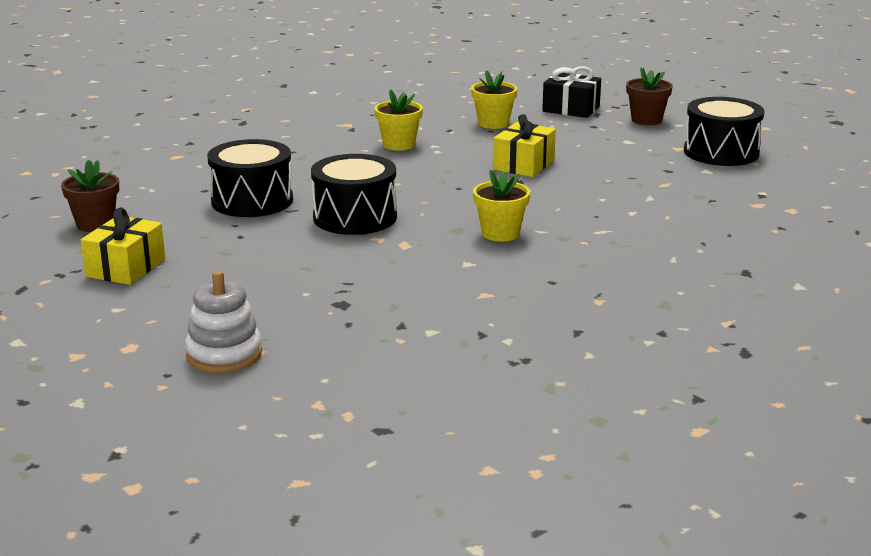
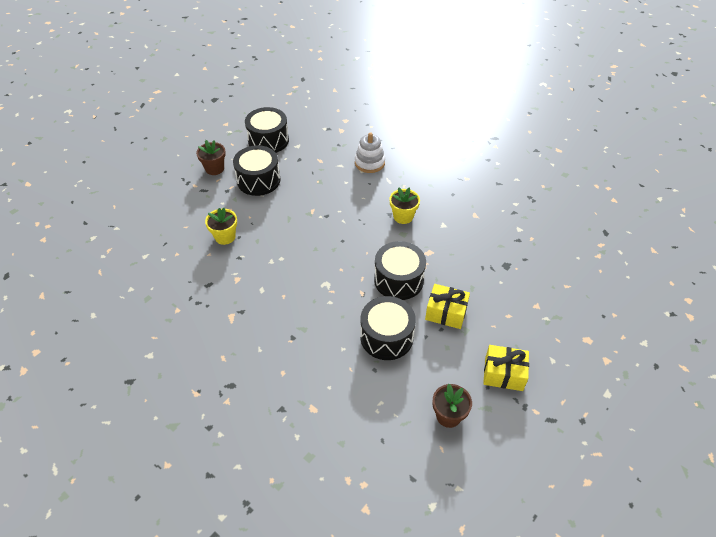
camera: 100 degrees left, 25 degrees up
(224, 355) = (575, 298): white stacking toy -> white stacking toy (369, 163)
(399, 145) = (272, 279): yellow flower pot -> none
(523, 165) = (300, 216): yellow gift -> yellow gift (446, 313)
(571, 109) = (193, 202): black gift -> none
(615, 143) = (258, 180): none -> black drum

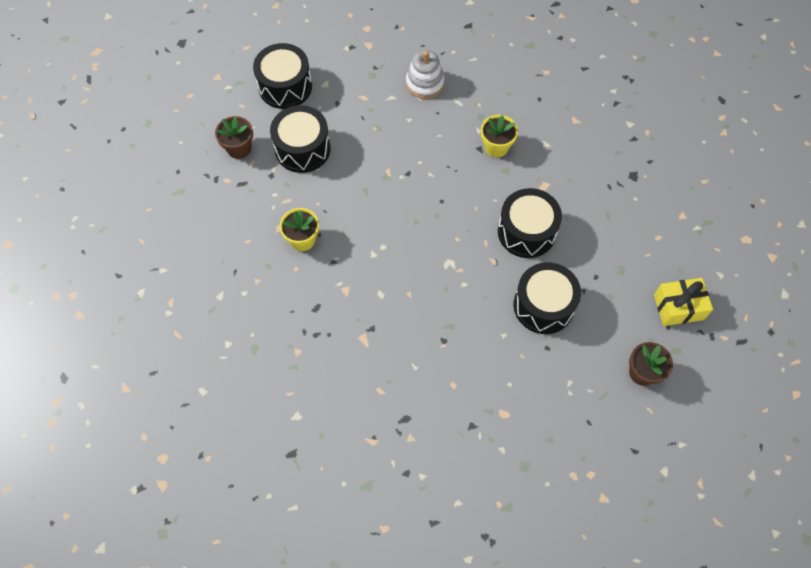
camera: 20 degrees left, 15 degrees up
(446, 313) = (593, 255): yellow gift -> none

